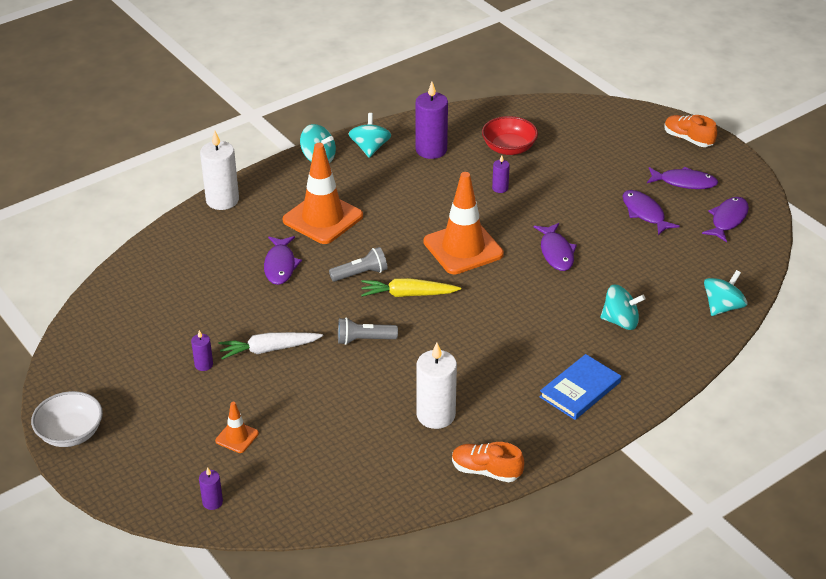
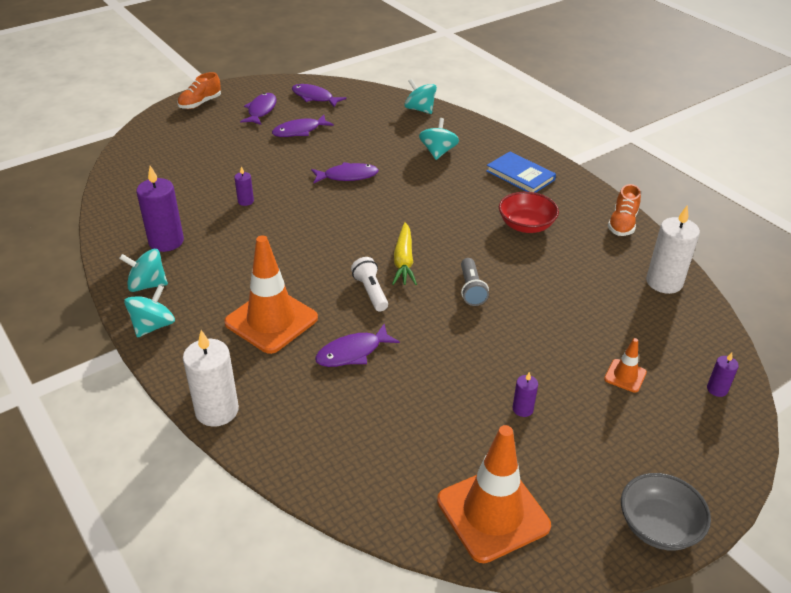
camera: 90 degrees left, 0 degrees up
(70, 433) = (658, 526): white bowl -> grey bowl
(269, 349) = (492, 357): white carrot -> none
(280, 265) = (352, 352): purple fish -> purple fish turned 150 degrees clockwise
(360, 274) = (371, 292): grey flashlight -> white flashlight
(436, 415) = (565, 248): white candle -> white candle (664, 282)
(463, 248) = (336, 226): orange traffic cone -> orange traffic cone (493, 513)
(509, 148) = (181, 193): red bowl -> red bowl (526, 225)

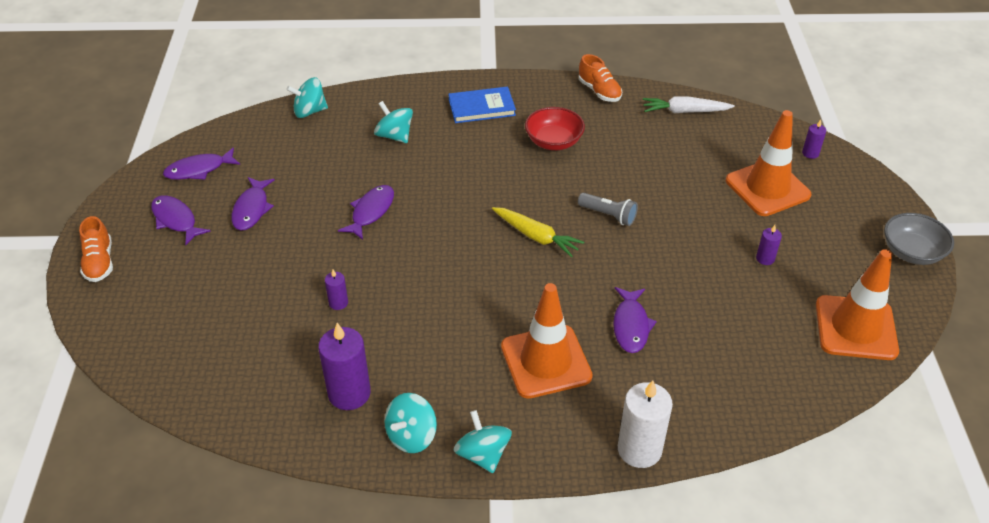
camera: 55 degrees left, 5 degrees up
(371, 292) = (560, 277): white flashlight -> none
(625, 376) = (767, 188): orange traffic cone -> orange traffic cone, size x2.17
(664, 282) = (684, 111): white candle -> white carrot

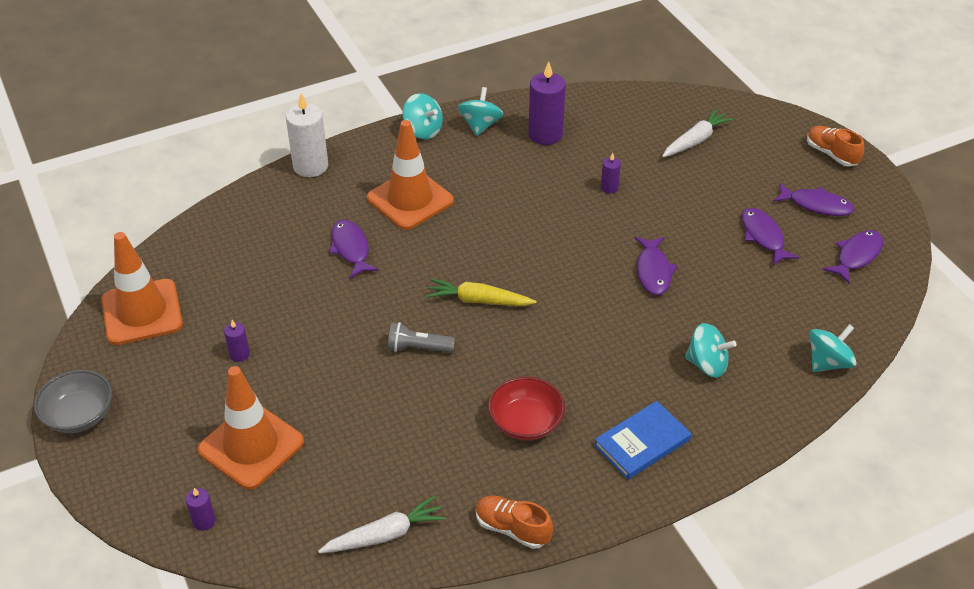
camera: 155 degrees right, 0 degrees up
(204, 325) = (695, 140): none -> white carrot

